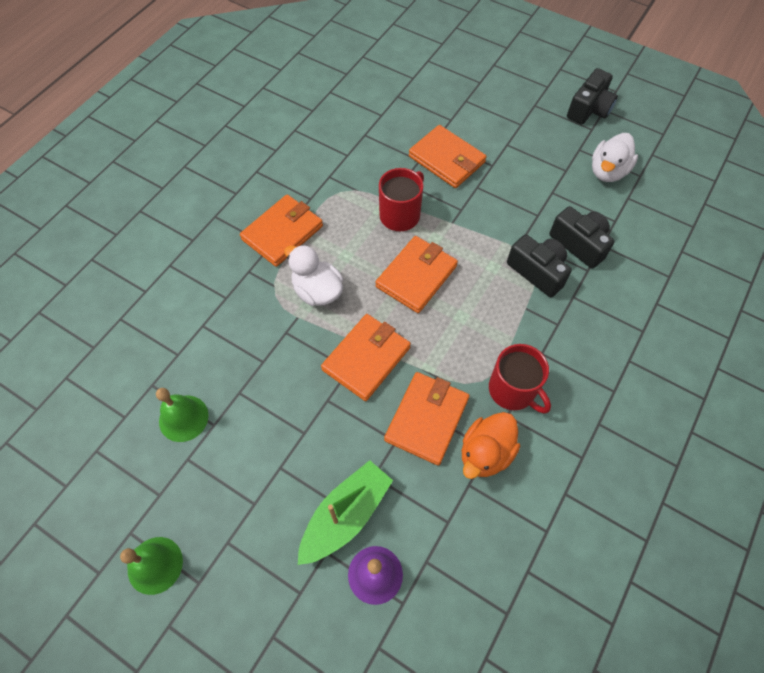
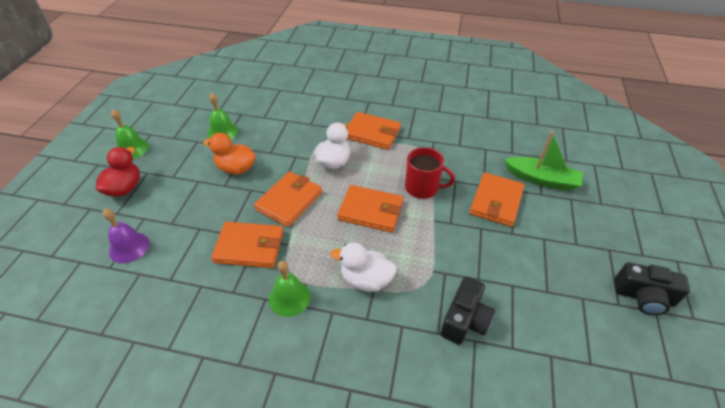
camera: 70 degrees right, 15 degrees down
(249, 579) = (124, 188): none -> red duck
(346, 515) = (169, 221): green boat -> green boat (542, 179)
(366, 358) = (289, 201): orange wallet -> orange wallet turned 75 degrees counterclockwise
(485, 453) = (229, 290): orange duck -> orange duck (236, 168)
(513, 390) = (289, 297): red mug -> green bell
(538, 271) = (415, 291): black camera -> none
(607, 171) = (572, 329): white duck -> white duck (366, 279)

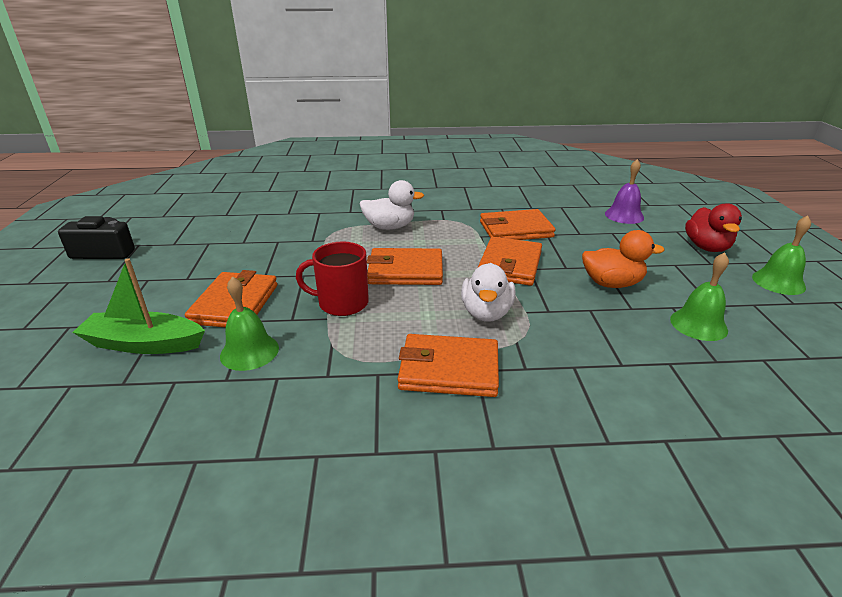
camera: 165 degrees right, 15 degrees down
(289, 297) = (452, 211): green bell -> green bell (249, 351)
(465, 320) = (295, 220): black camera -> none

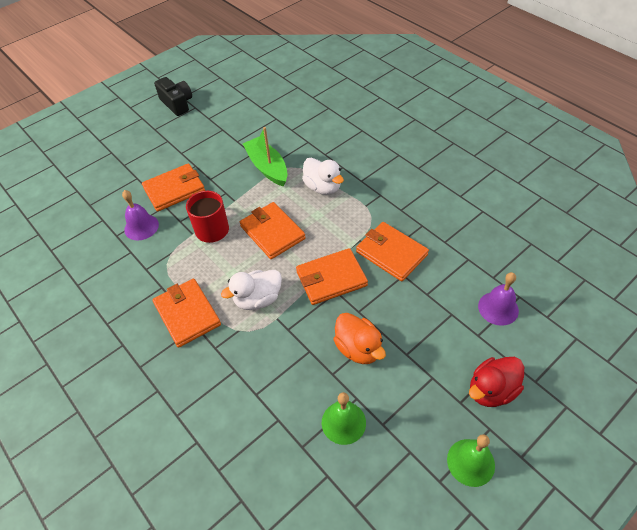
camera: 55 degrees right, 20 degrees up
(144, 344) = (118, 187): green boat -> green boat (267, 167)
(249, 351) = (141, 227): green bell -> purple bell

